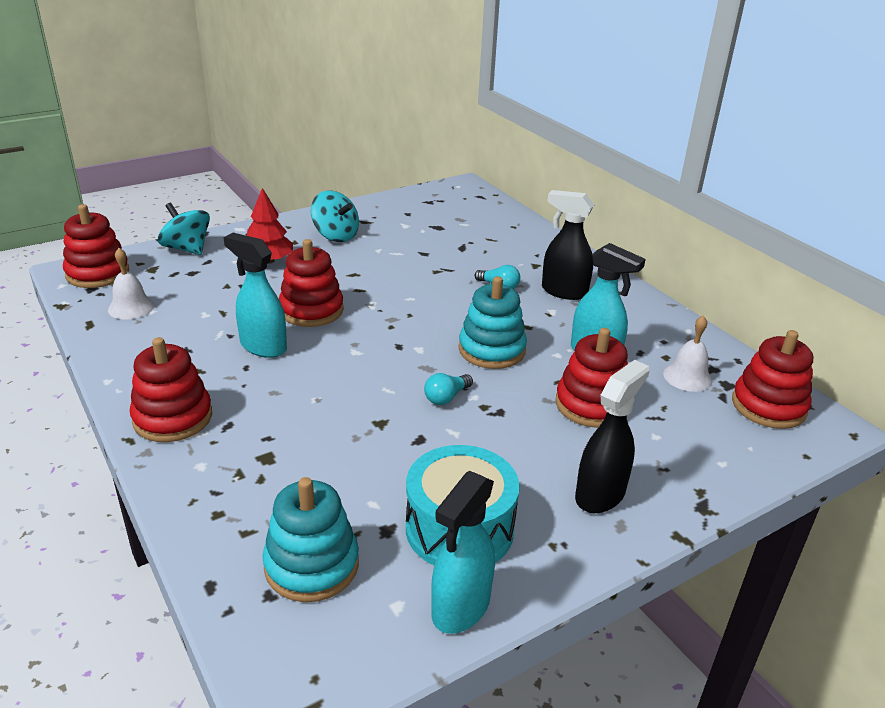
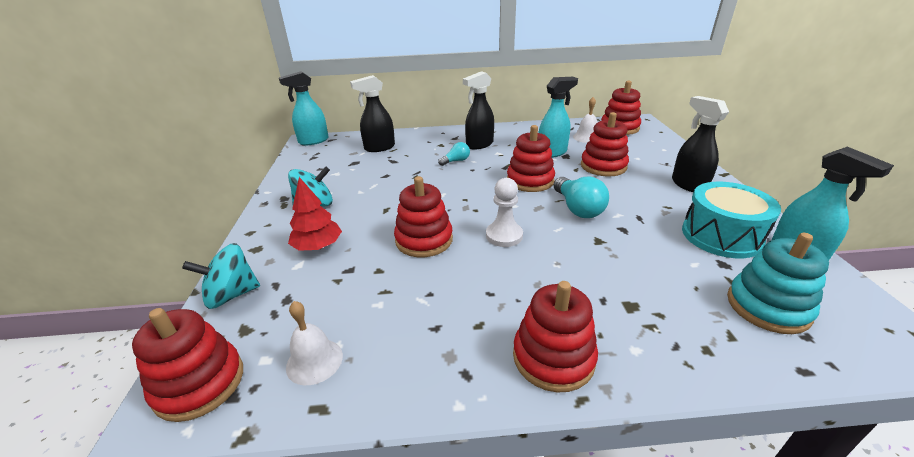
camera: 60 degrees left, 0 degrees up
(263, 346) = (463, 277): turquoise spray bottle -> turquoise spray bottle (313, 141)
(349, 355) = (504, 235): none -> white pawn
(446, 397) = (577, 208): turquoise light bulb -> turquoise light bulb, size x1.76
(487, 229) = (379, 148): none -> black spray bottle
(492, 350) = (530, 181): turquoise stacking toy -> red stacking toy

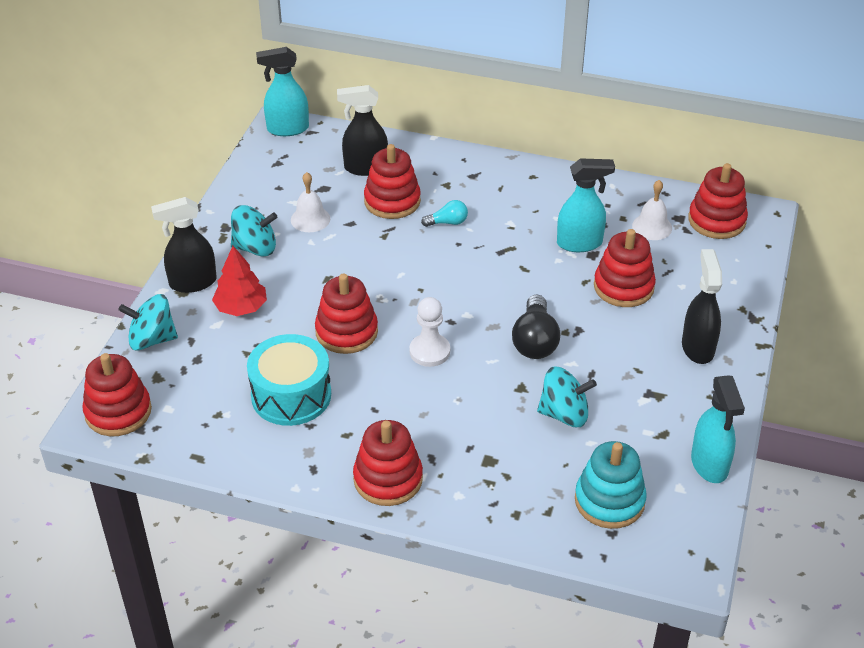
camera: 20 degrees right, 10 degrees up
(314, 361) = (204, 422): white bell -> white bell (310, 219)
(479, 144) = (496, 199): black spray bottle -> black spray bottle (192, 283)
(530, 181) = (514, 283): red stacking toy -> red stacking toy (392, 201)
(577, 208) = (535, 341): turquoise light bulb -> black light bulb
(651, 249) = (564, 414): none -> turquoise spinning top
(721, 235) = (654, 422): turquoise drum -> turquoise drum (291, 395)

